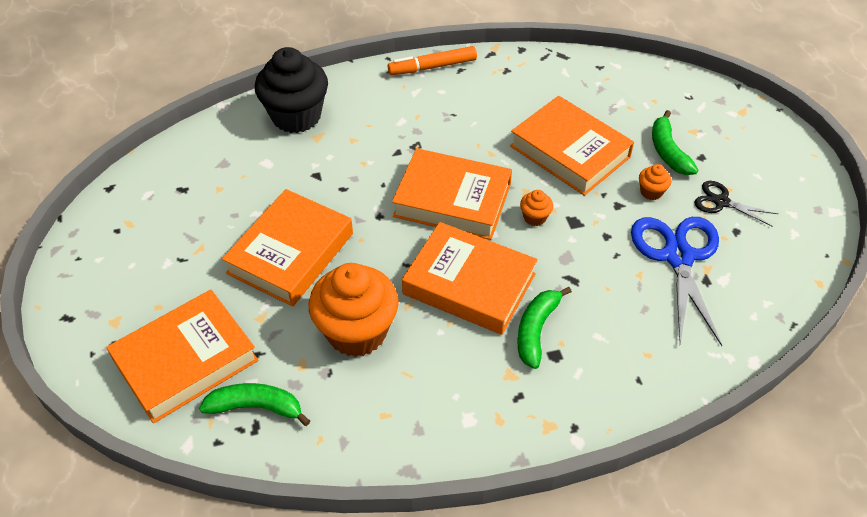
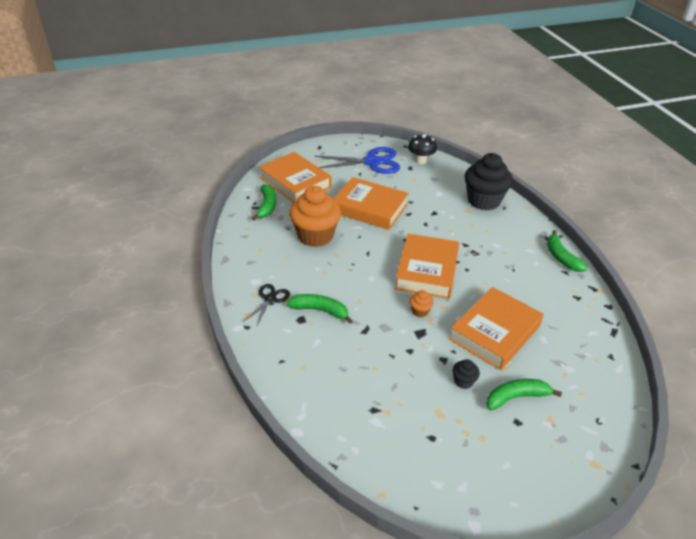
camera: 85 degrees right, 10 degrees down
(164, 173) = (420, 160): none -> black mushroom
(432, 67) = (561, 257): orange marker -> green banana
(469, 284) = (355, 280): orange book -> none
(651, 192) = (463, 381): orange cupcake -> black cupcake
(678, 257) = (396, 393): blue scissors -> blue scissors (372, 162)
(721, 202) = (464, 430): black scissors -> black scissors (270, 299)

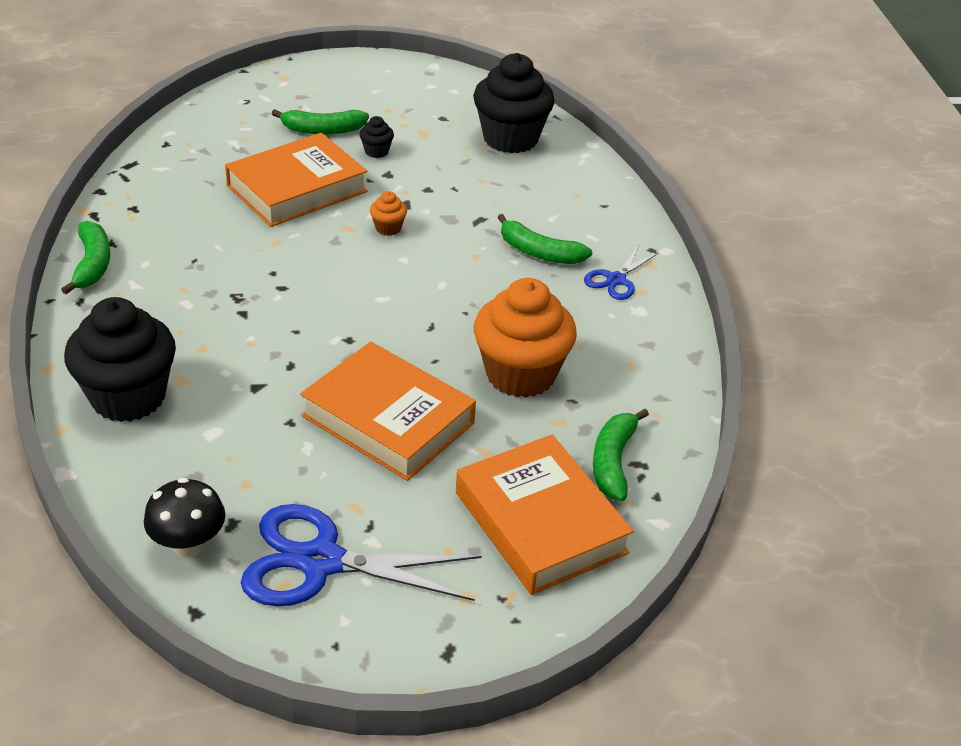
camera: 170 degrees left, 0 degrees up
(270, 299) = (616, 280): black scissors -> blue scissors
(367, 422) = (510, 138): none -> black cupcake
(427, 271) = (342, 280): orange book -> none

